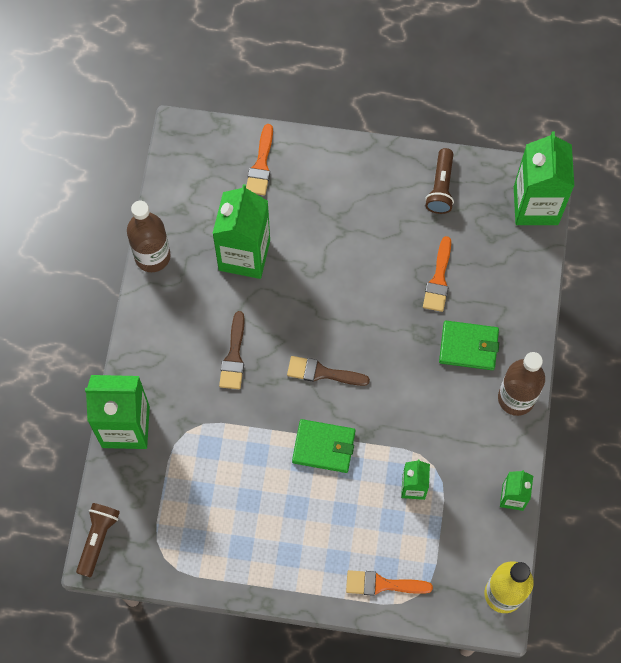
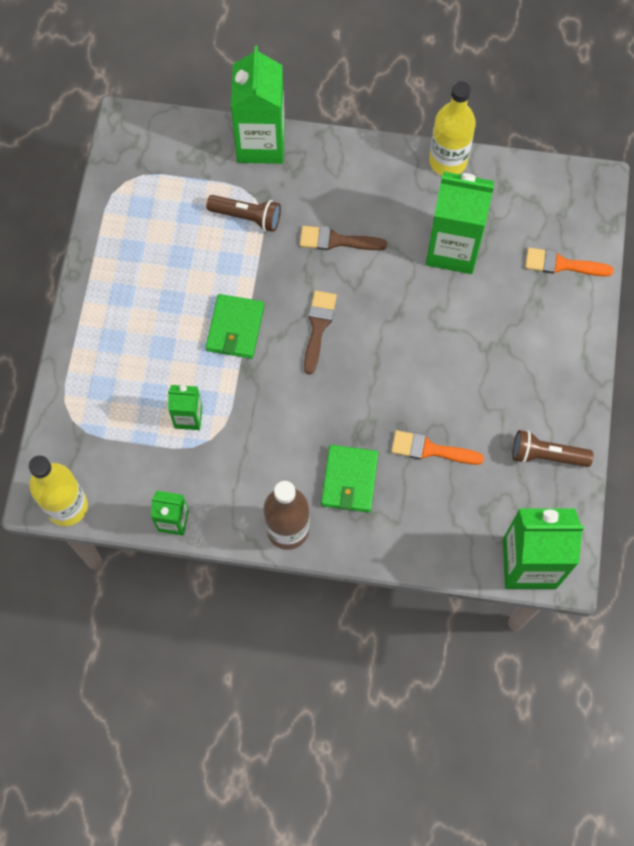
camera: 90 degrees right, 0 degrees up
(98, 539) = (146, 123): brown flashlight -> brown flashlight (247, 217)
(152, 256) = (448, 161): brown bottle -> yellow bottle
(382, 584) = (85, 384): orange brush -> none

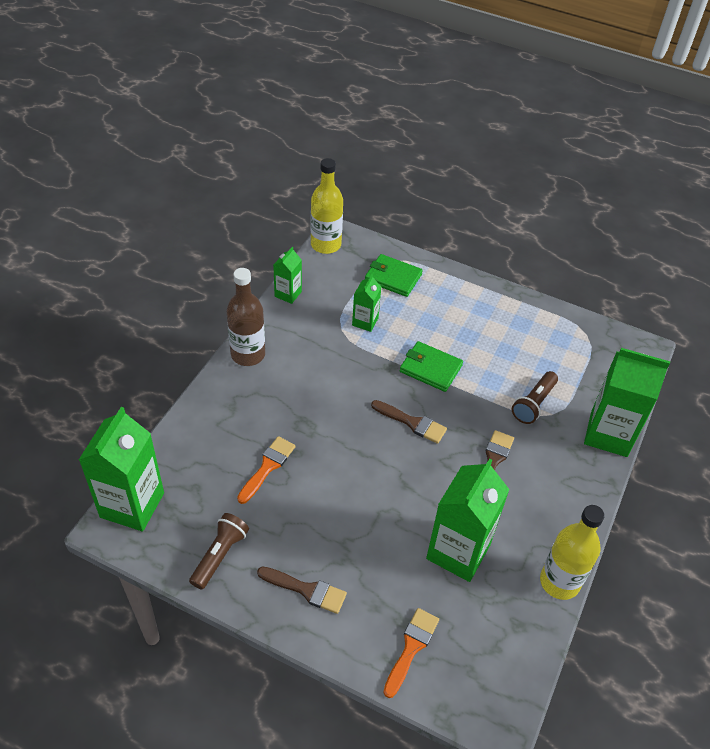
camera: 105 degrees right, 20 degrees down
(349, 480) = (268, 403): green wallet -> green wallet (393, 277)
(547, 366) = (306, 590): none -> brown brush

